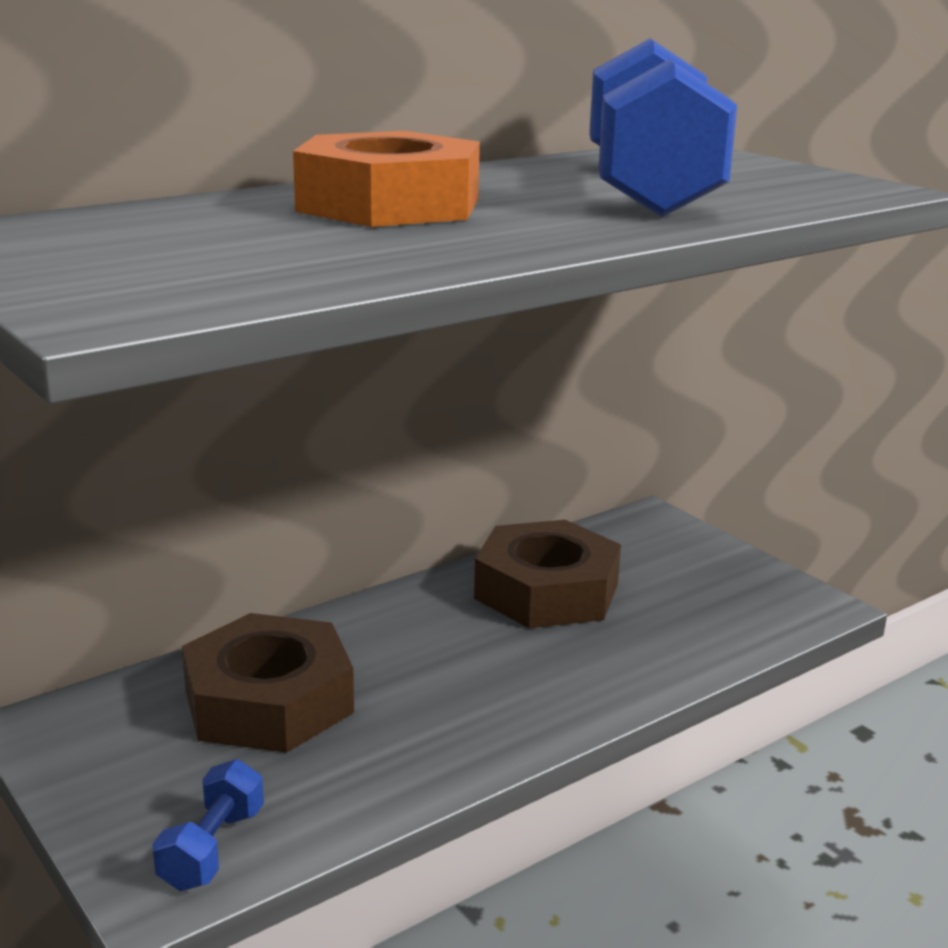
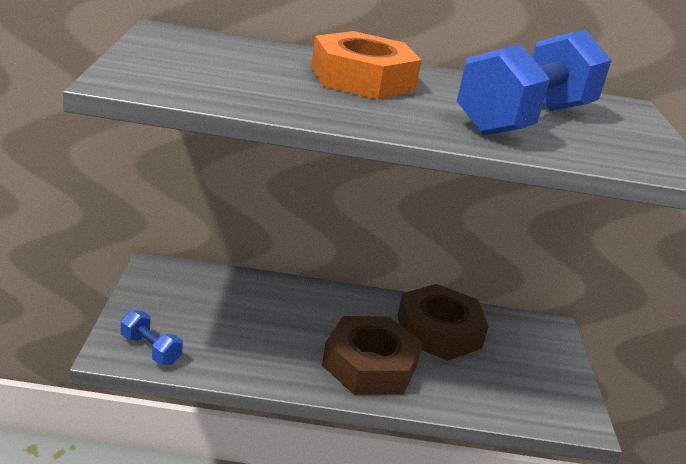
camera: 35 degrees right, 5 degrees up
(212, 848) = (150, 349): blue dumbbell -> blue dumbbell turned 75 degrees clockwise
(268, 701) = (246, 307): brown nut -> brown nut (369, 365)

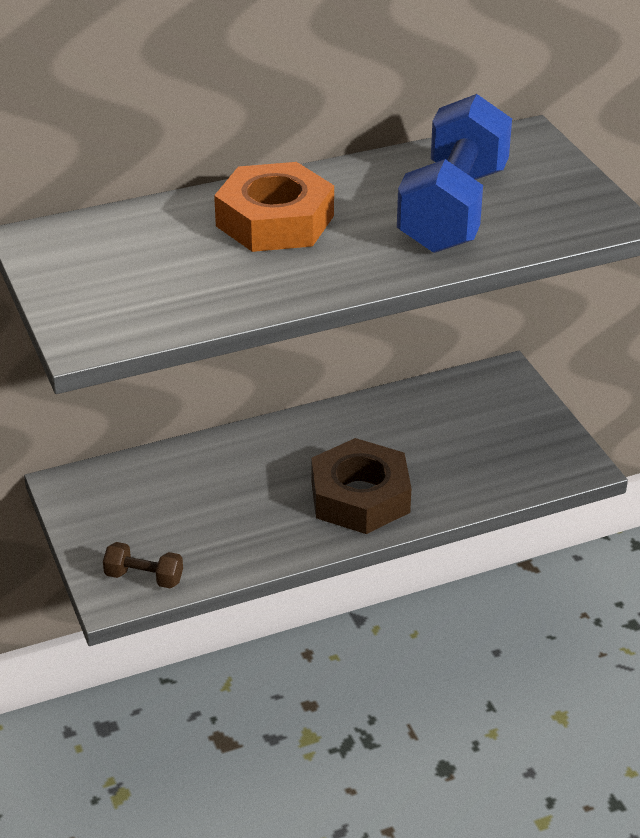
camera: 20 degrees left, 10 degrees up
(150, 349) = (144, 577): blue dumbbell -> brown dumbbell
(438, 331) = (400, 428): brown nut -> none

